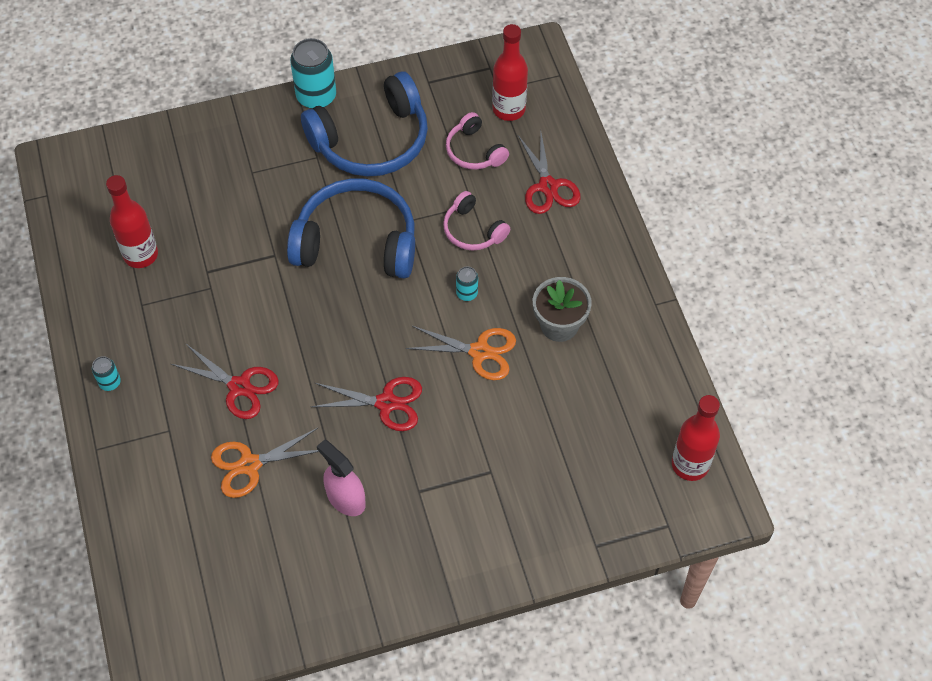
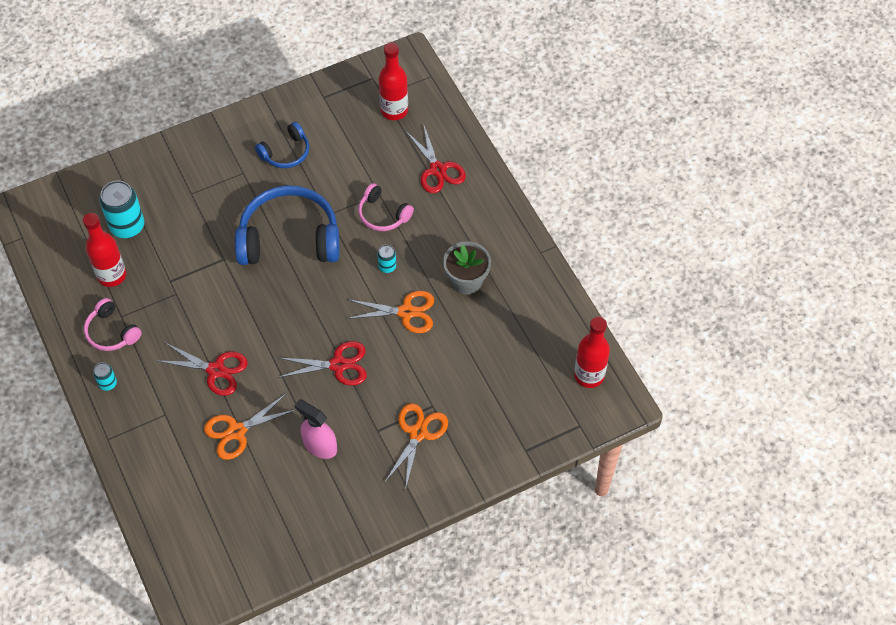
camera: 10 degrees left, 0 degrees up
(316, 96) = (232, 122): turquoise can -> turquoise can (127, 226)
(372, 140) = (286, 152): blue headphones -> blue headphones, size x0.51
(467, 502) = (418, 433): none -> orange scissors
(474, 151) = (372, 149): pink headphones -> pink headphones (111, 332)

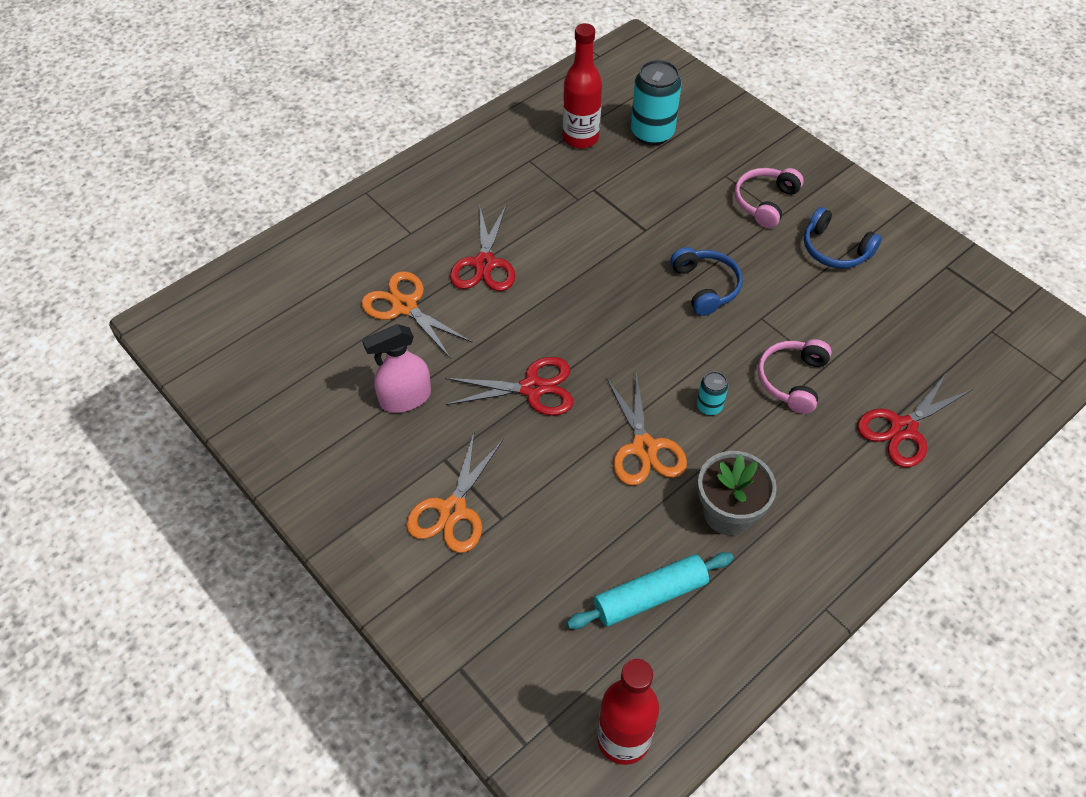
camera: 75 degrees right, 5 degrees down
(108, 383) = (437, 173): turquoise can -> none
(111, 332) = (505, 158): pink headphones -> pink headphones (765, 202)
(289, 238) = (705, 286): blue headphones -> blue headphones, size x0.51
(320, 445) = (405, 398): pink spray bottle -> pink spray bottle turned 135 degrees counterclockwise
(338, 365) = (532, 388): red scissors -> red scissors turned 75 degrees counterclockwise
(394, 110) = (974, 350): red bottle -> none
(418, 433) = (452, 510): orange scissors -> orange scissors turned 105 degrees clockwise
(508, 338) = (650, 596): none -> turquoise rolling pin

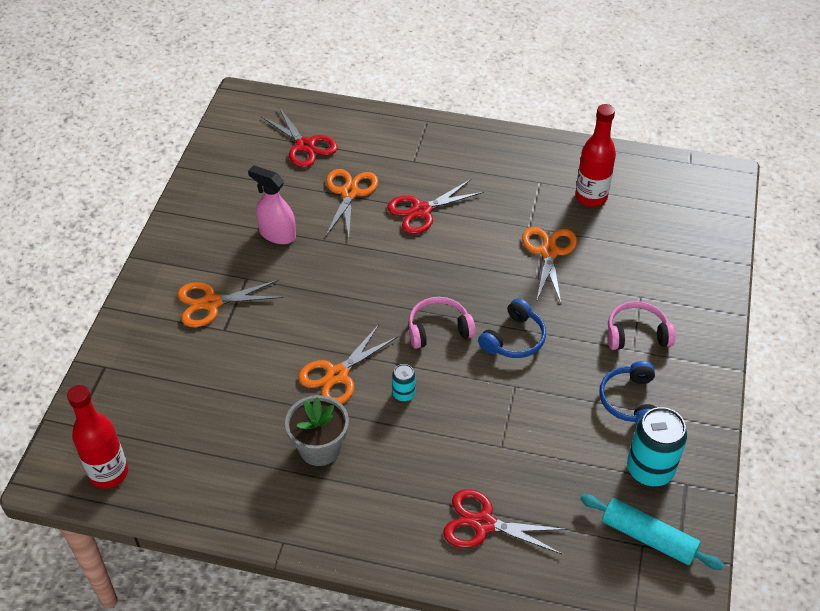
camera: 55 degrees right, 5 degrees down
(532, 388) = (338, 291): red scissors -> red scissors (305, 146)
(621, 203) = (549, 252): none -> orange scissors
(650, 596) = (221, 436): turquoise rolling pin -> turquoise rolling pin (648, 537)
(652, 133) = (639, 233): turquoise can -> turquoise can (650, 469)
(792, 380) = (470, 432): pink headphones -> pink headphones (438, 329)

